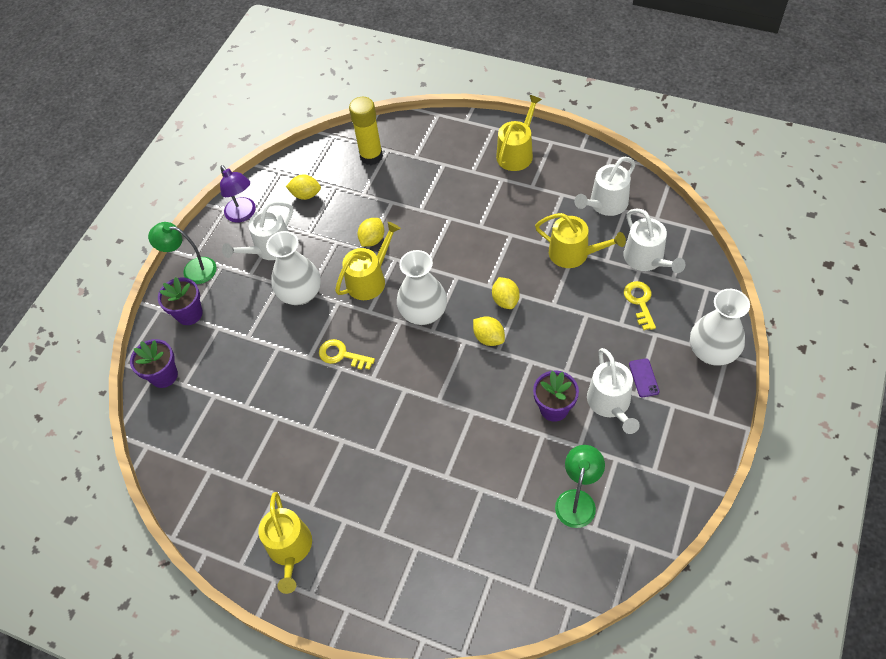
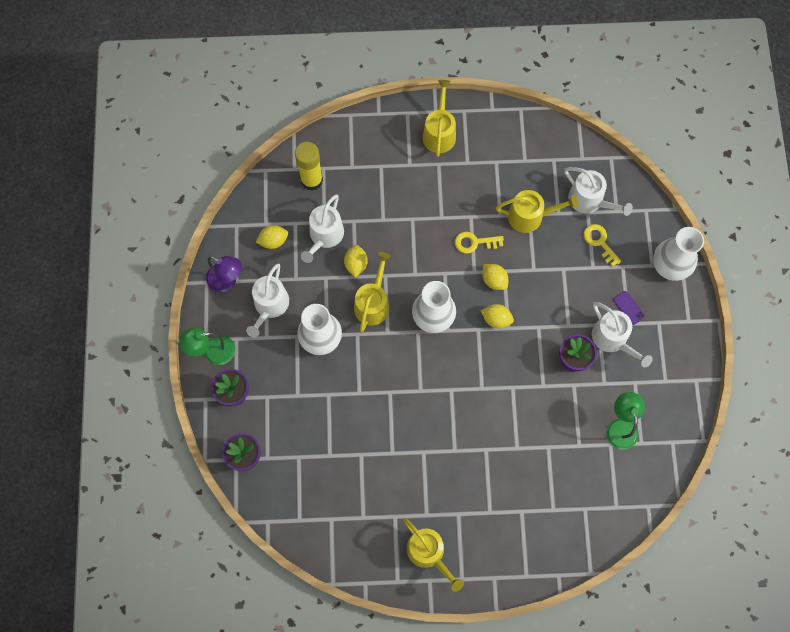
camera: 30 degrees left, 15 degrees up
(341, 355) = (385, 380): yellow key -> yellow key (474, 242)
(605, 204) = (535, 159): white watering can -> white watering can (324, 236)

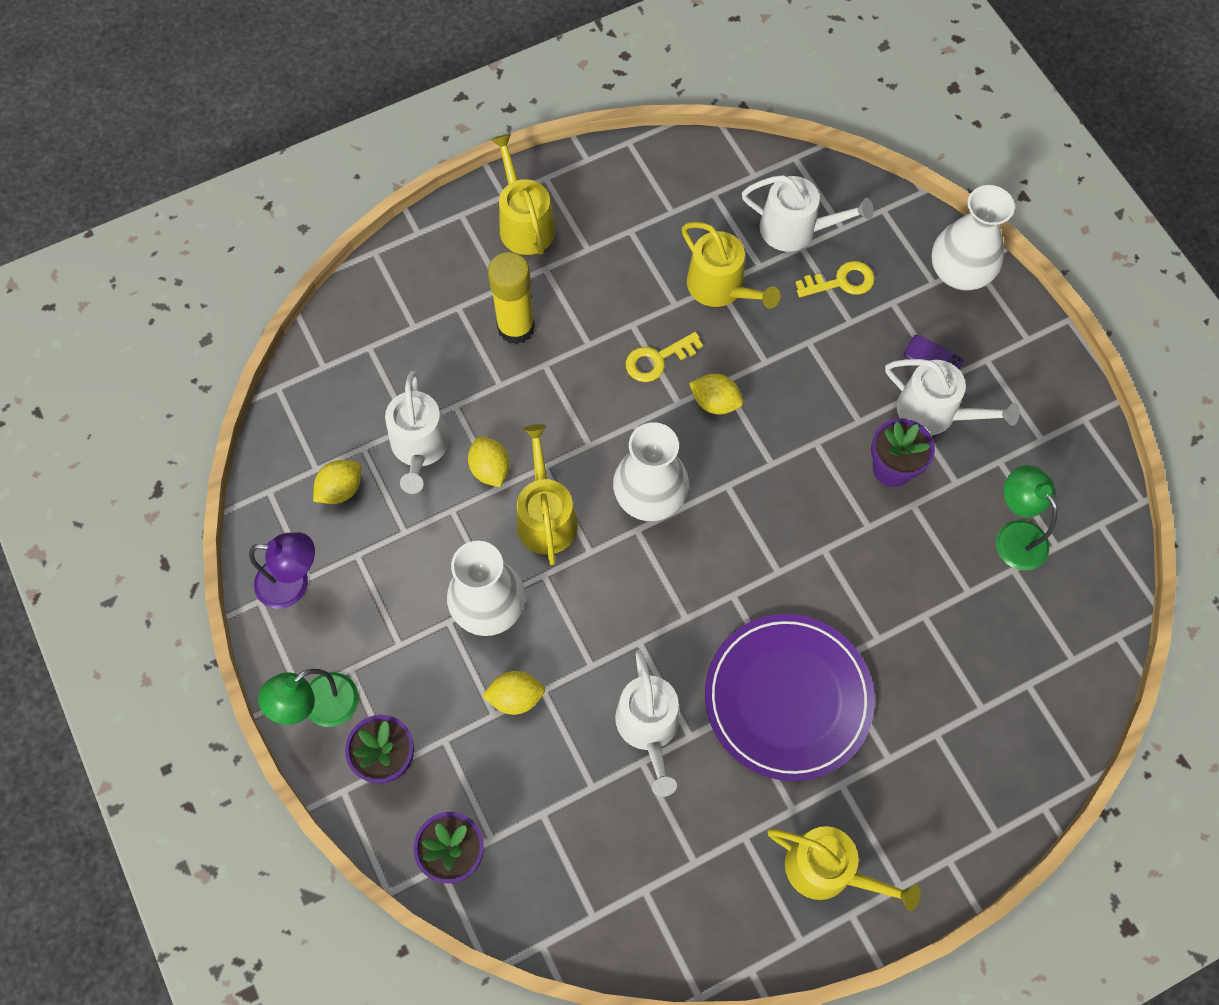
camera: 25 degrees left, 5 degrees down
(270, 306) = (382, 592): white watering can -> white watering can (649, 727)
(312, 180) = (359, 372): yellow glue stick -> yellow glue stick (516, 327)
(452, 457) = (788, 698): none -> purple plate
(496, 319) = (747, 458): yellow lemon -> yellow lemon (515, 697)
(530, 216) = (721, 287): yellow watering can -> yellow watering can turned 75 degrees clockwise
(599, 242) = (841, 281): yellow key -> yellow key turned 135 degrees clockwise

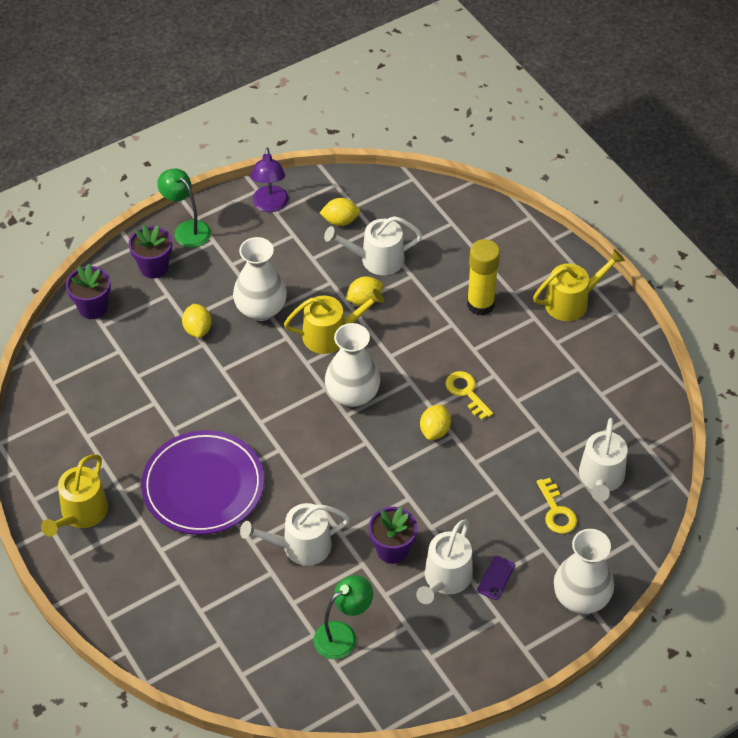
camera: 85 degrees right, 15 degrees down
(340, 489) = (340, 221): yellow lemon -> yellow lemon turned 45 degrees counterclockwise
(649, 727) = (179, 405): white watering can -> white watering can (300, 546)
(721, 287) = (537, 429): yellow watering can -> none

